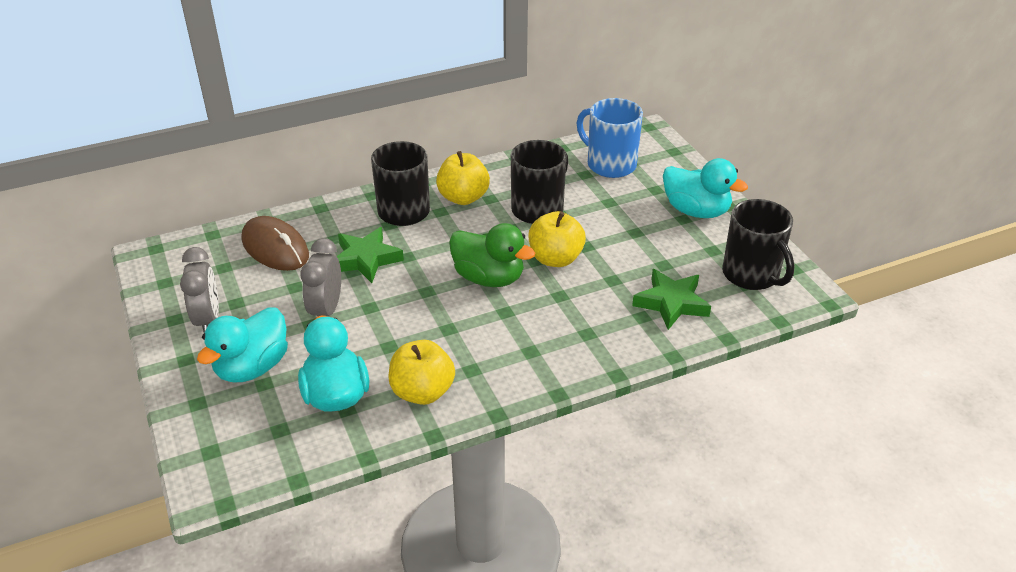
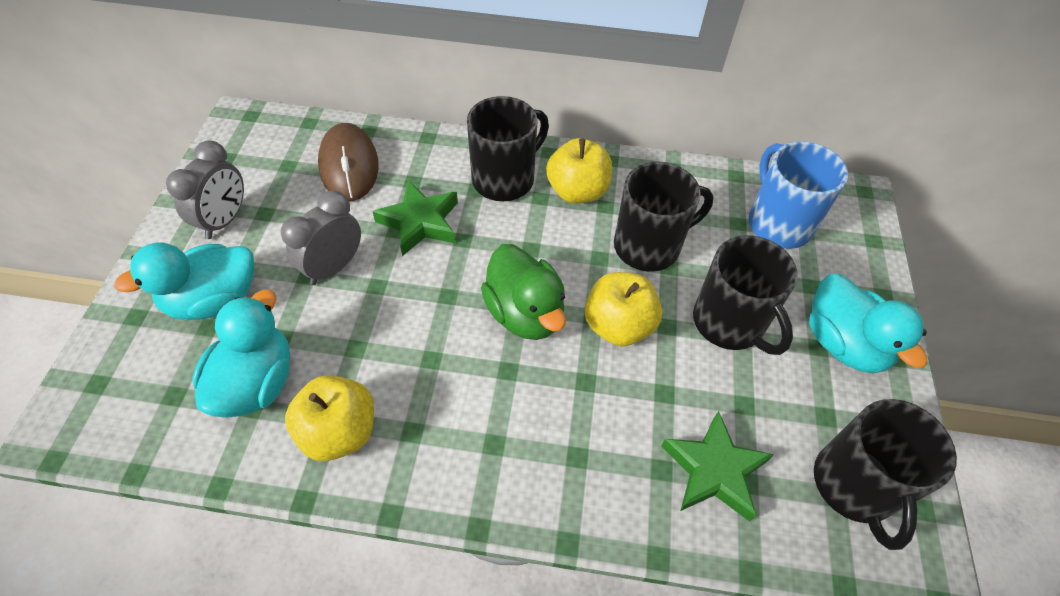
camera: 30 degrees right, 15 degrees up
(622, 228) = (729, 323): none -> black mug

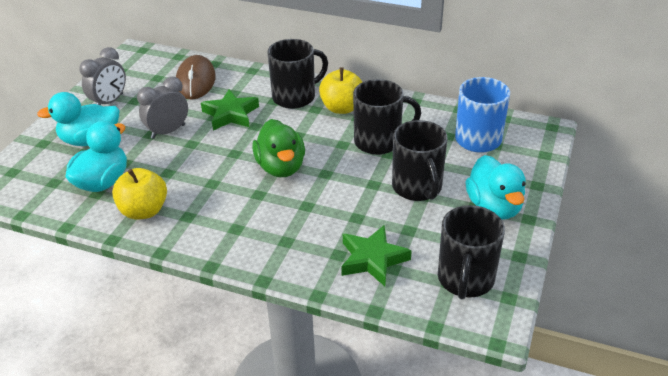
camera: 15 degrees right, 15 degrees down
(618, 326) = (340, 180): yellow apple -> none

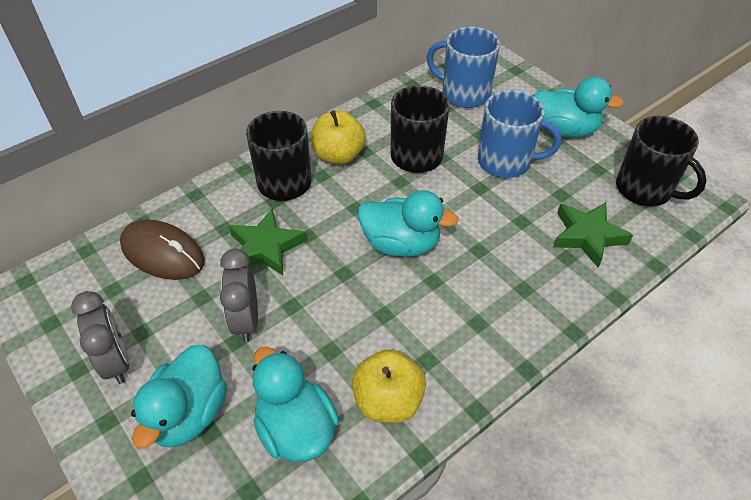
camera: 60 degrees left, 10 degrees up
(281, 167) = (401, 244): green duck -> turquoise duck
(417, 187) = (505, 161): black mug -> blue mug

